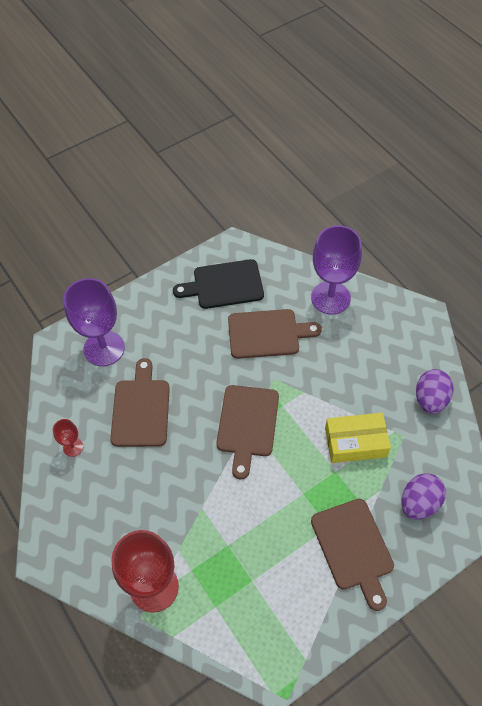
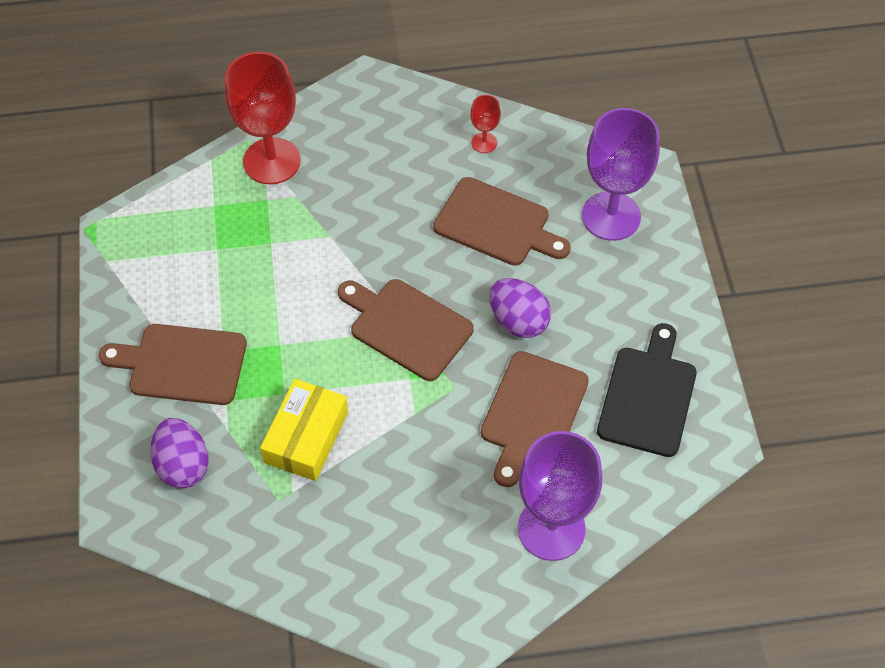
camera: 115 degrees right, 0 degrees up
(430, 399) = (308, 567): purple egg -> purple egg (518, 321)

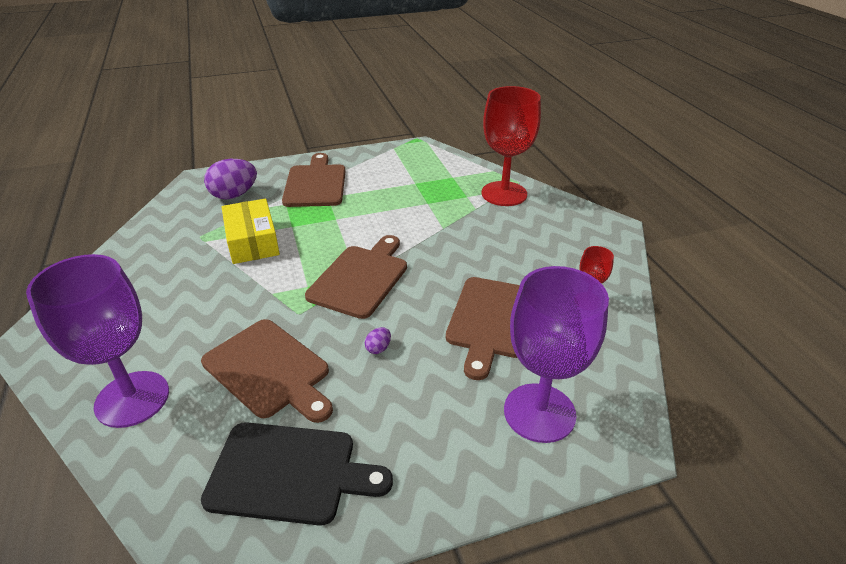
camera: 80 degrees right, 20 degrees down
(306, 437) = (252, 241): yellow box -> yellow box turned 60 degrees clockwise
(518, 321) = (378, 348): purple egg -> purple egg, size x0.43
(532, 413) = (269, 370): brown cutting board -> brown cutting board turned 150 degrees counterclockwise

